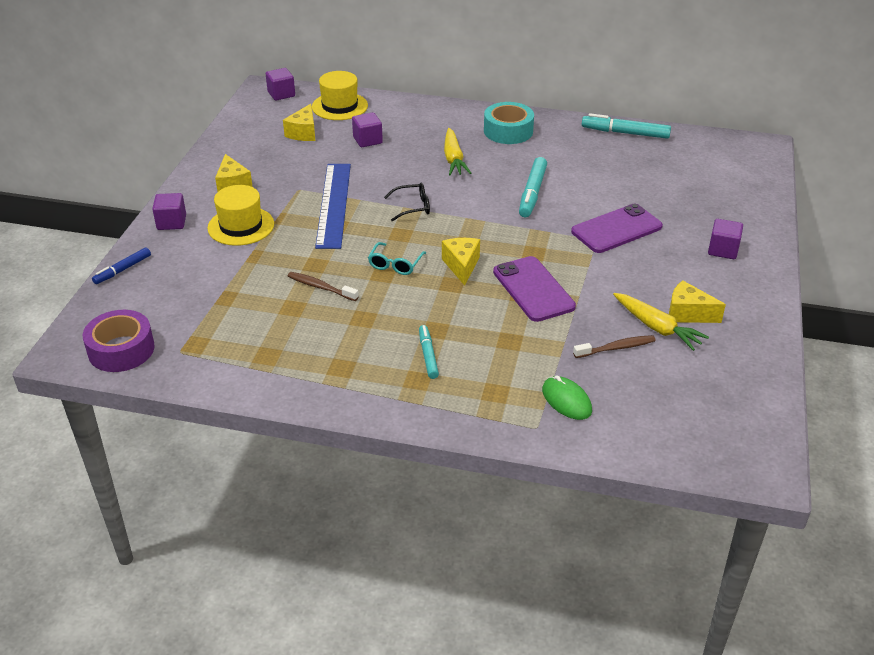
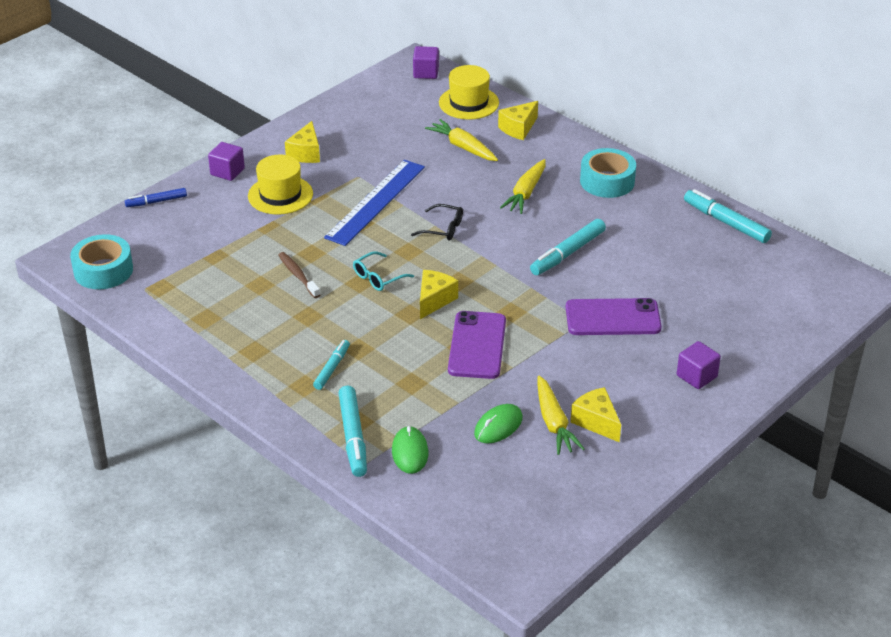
camera: 30 degrees right, 0 degrees up
(121, 350) = (103, 270): purple tape -> turquoise tape
(303, 133) = (411, 120): yellow cheese -> yellow cheese (518, 128)
(367, 140) = (463, 147): purple cube -> yellow carrot
(504, 407) = (353, 437): none -> turquoise marker
(616, 348) = (498, 426): brown toothbrush -> green mouse

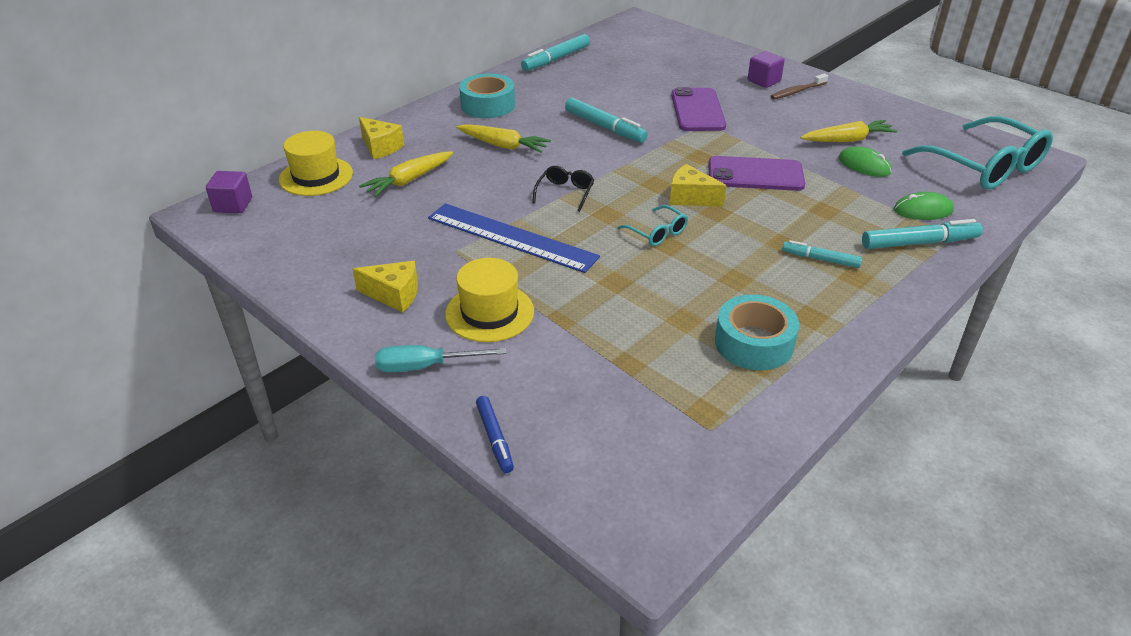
camera: 90 degrees left, 0 degrees up
(103, 270) = (674, 482): turquoise tape -> turquoise tape (754, 343)
(227, 172) = (425, 366): purple cube -> turquoise screwdriver
(298, 275) = (660, 290): brown toothbrush -> brown toothbrush (797, 91)
(499, 523) = (984, 167): none -> turquoise glasses
(596, 422) = (837, 122): yellow cheese -> none

